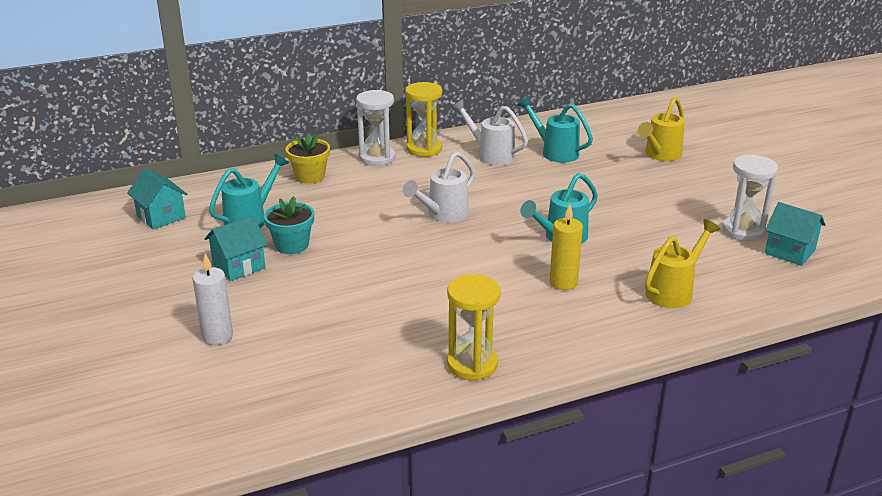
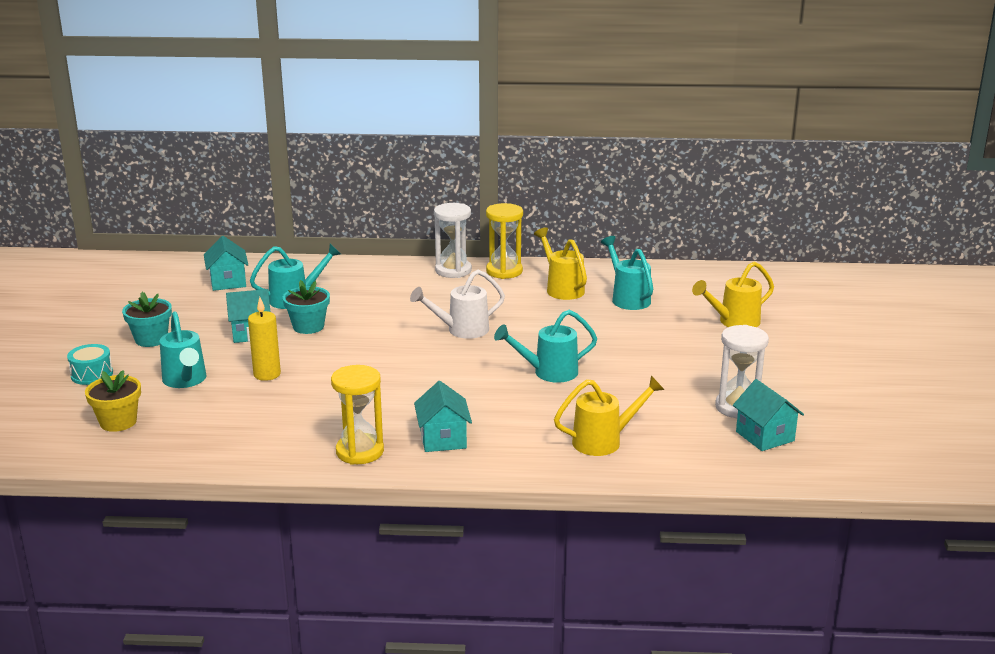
camera: 25 degrees right, 5 degrees down
(102, 357) = (92, 374): none -> turquoise drum
(134, 299) = (151, 339): none -> turquoise flower pot
(217, 336) = (185, 381): white candle -> turquoise watering can
(310, 176) = (378, 274): yellow flower pot -> yellow flower pot (118, 422)
(491, 155) = (562, 288): white watering can -> yellow watering can
(536, 329) = (443, 439): none -> turquoise house
(563, 282) = (508, 409): yellow candle -> yellow candle (267, 374)

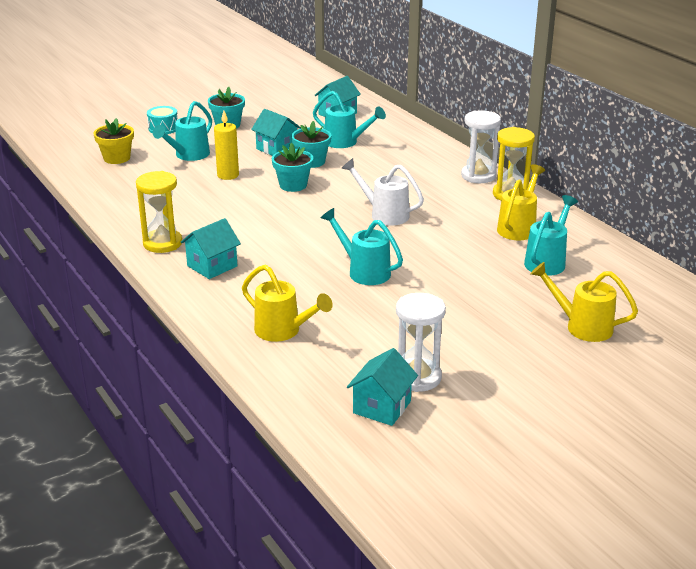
camera: 55 degrees right, 5 degrees up
(342, 350) = (293, 185): none -> turquoise flower pot

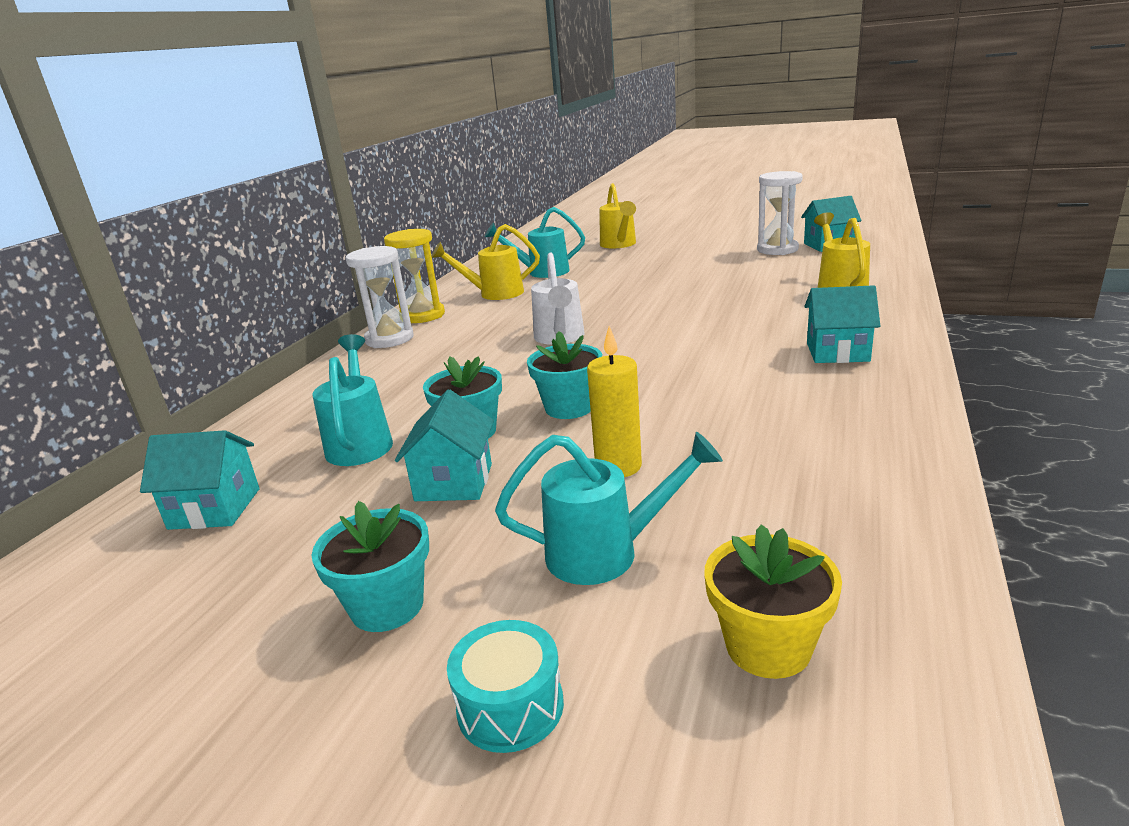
camera: 125 degrees left, 5 degrees down
(162, 243) = (874, 398): yellow hourglass -> none
(364, 271) = (688, 304): turquoise watering can -> none

